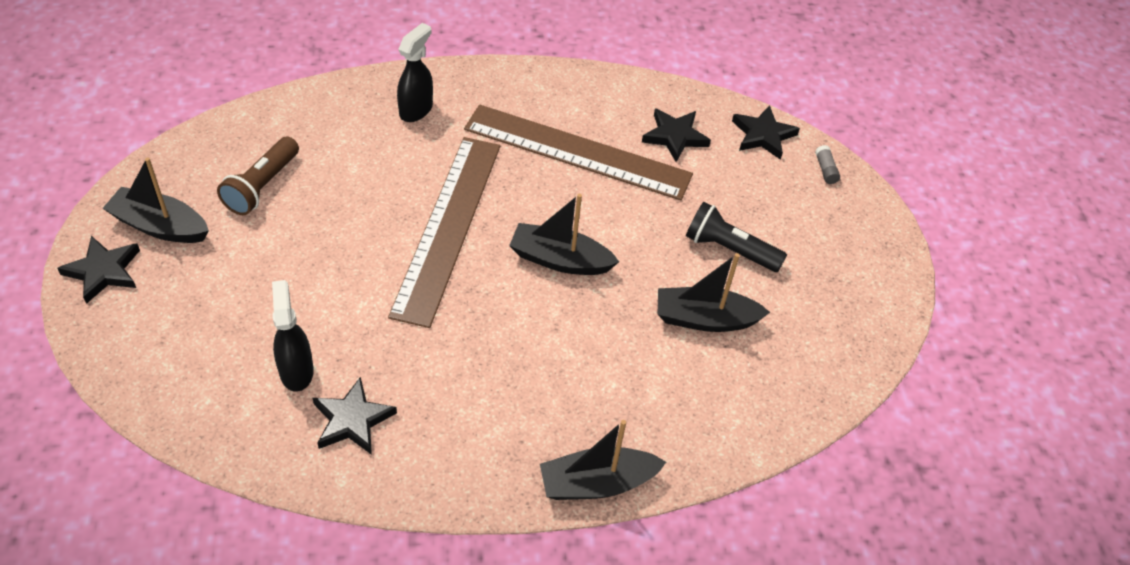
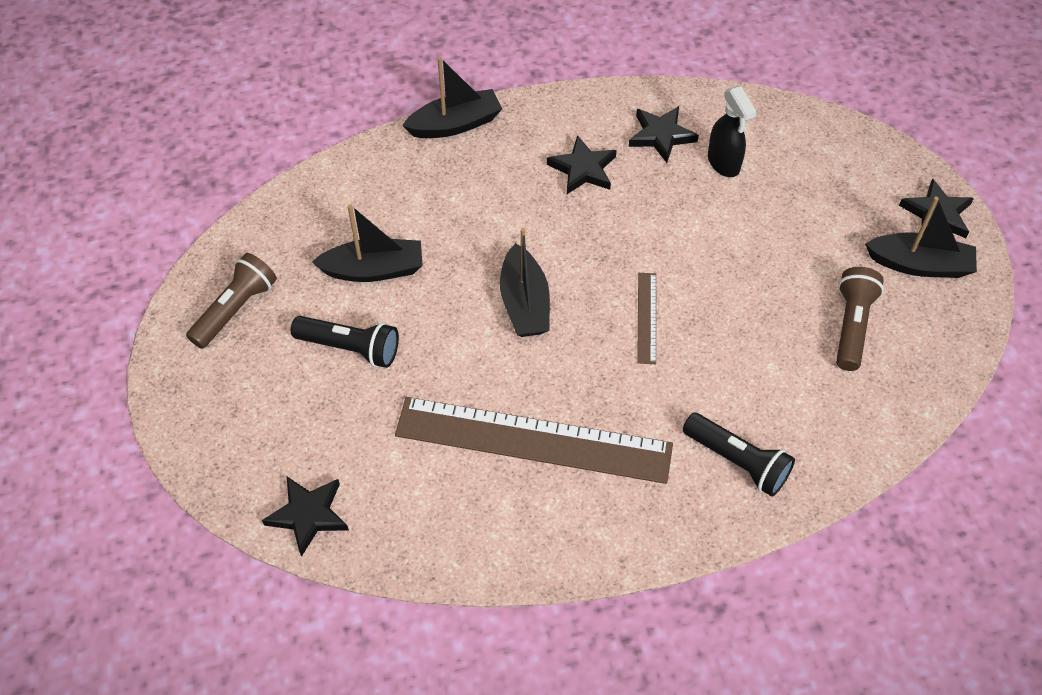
camera: 175 degrees right, 5 degrees up
(416, 110) = (738, 461): black spray bottle -> black flashlight
(447, 227) = (647, 317): brown ruler -> brown ruler, size x0.43
(560, 260) = (524, 303): black boat -> black boat turned 75 degrees clockwise
(675, 136) = (419, 488): black star -> black star (583, 169)
(825, 170) = (233, 477): grey glue stick -> none
(841, 304) = (235, 309): none -> brown flashlight

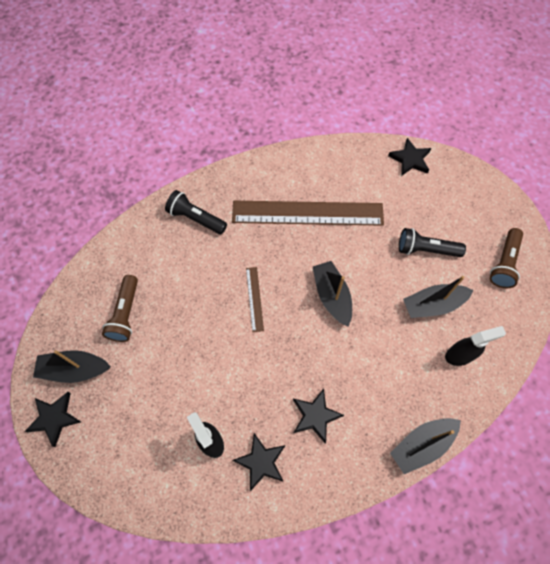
camera: 170 degrees right, 10 degrees up
(364, 205) = (460, 355): none -> black spray bottle

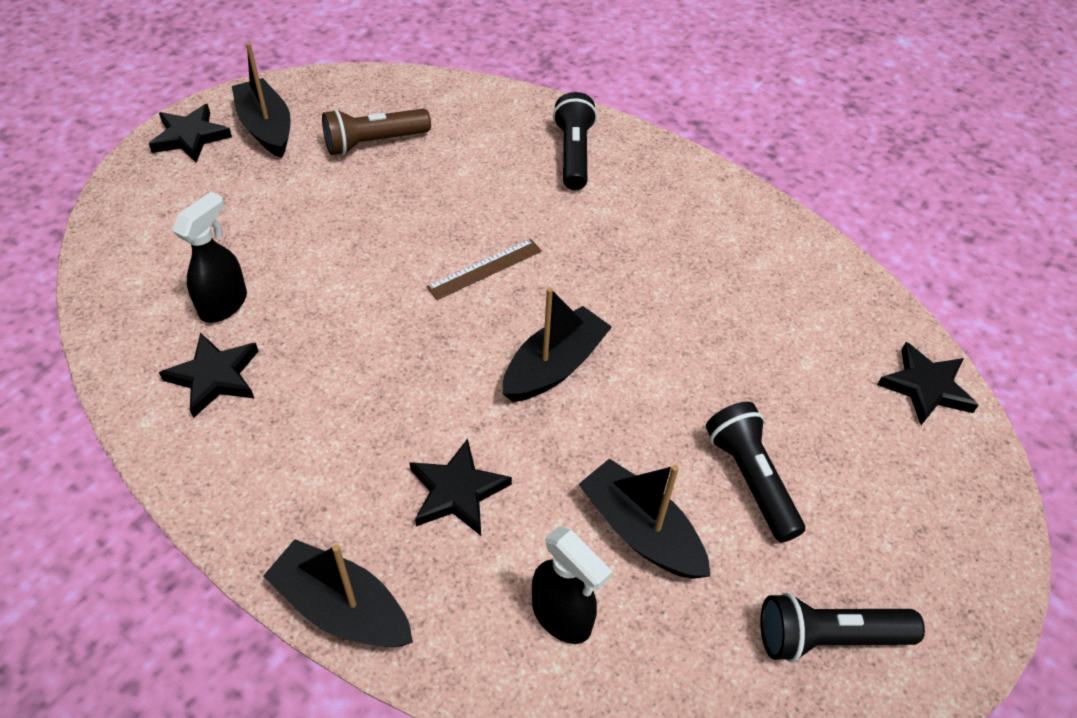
camera: 60 degrees right, 15 degrees down
(307, 213) = (687, 278): brown ruler -> none
(315, 416) = (323, 421): black star -> black star (457, 491)
(504, 263) = (828, 638): brown flashlight -> black flashlight

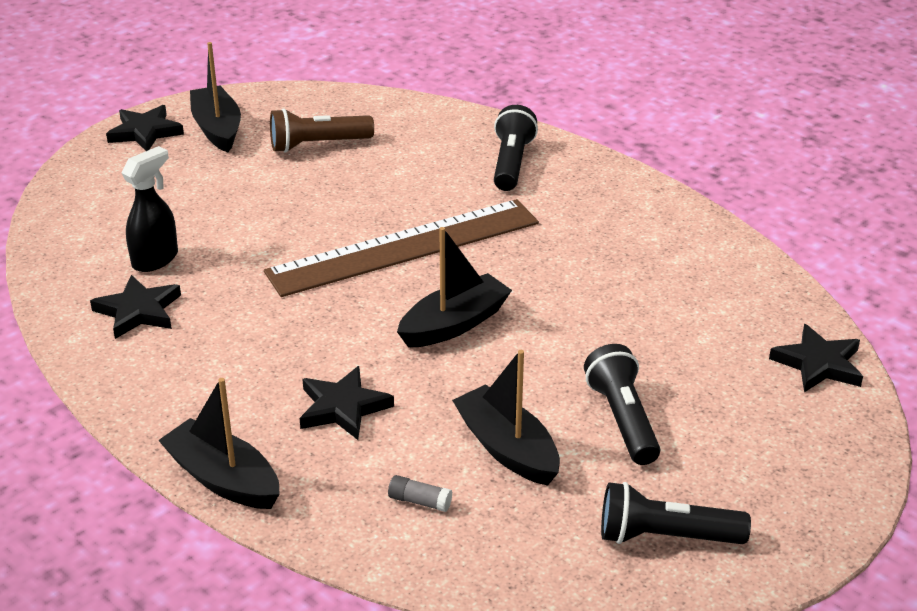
camera: 10 degrees right, 15 degrees down
(485, 269) = (404, 247): brown ruler -> brown ruler, size x2.35
(562, 616) = (419, 501): black spray bottle -> grey glue stick

